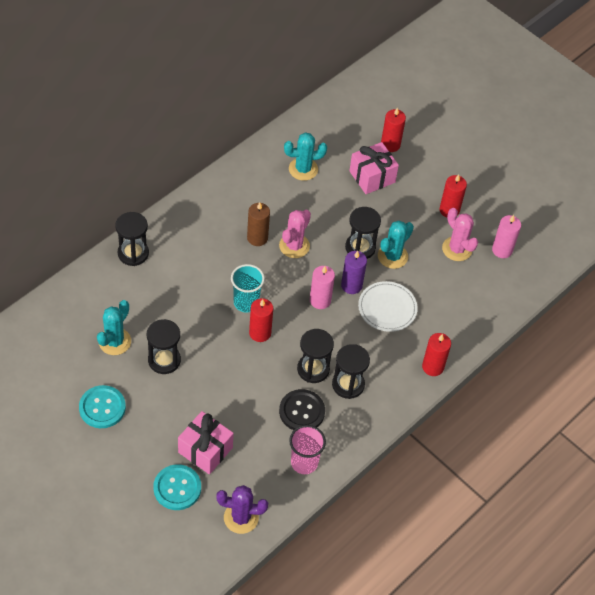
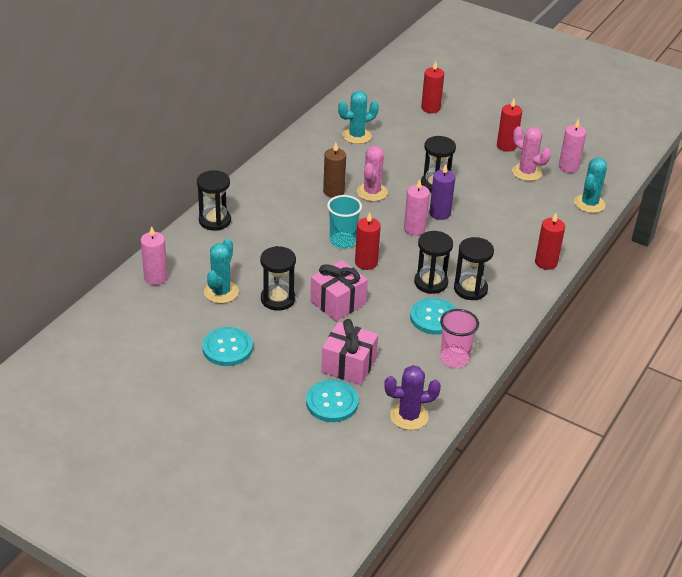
camera: 10 degrees left, 15 degrees down
(60, 312) = (156, 278): none -> pink candle
(302, 411) = (434, 318): black button -> turquoise button
(372, 177) = (424, 132): pink gift -> pink gift (338, 302)
(387, 308) = (482, 225): white plate -> none
(392, 256) = (469, 186): turquoise cactus -> turquoise cactus (589, 204)

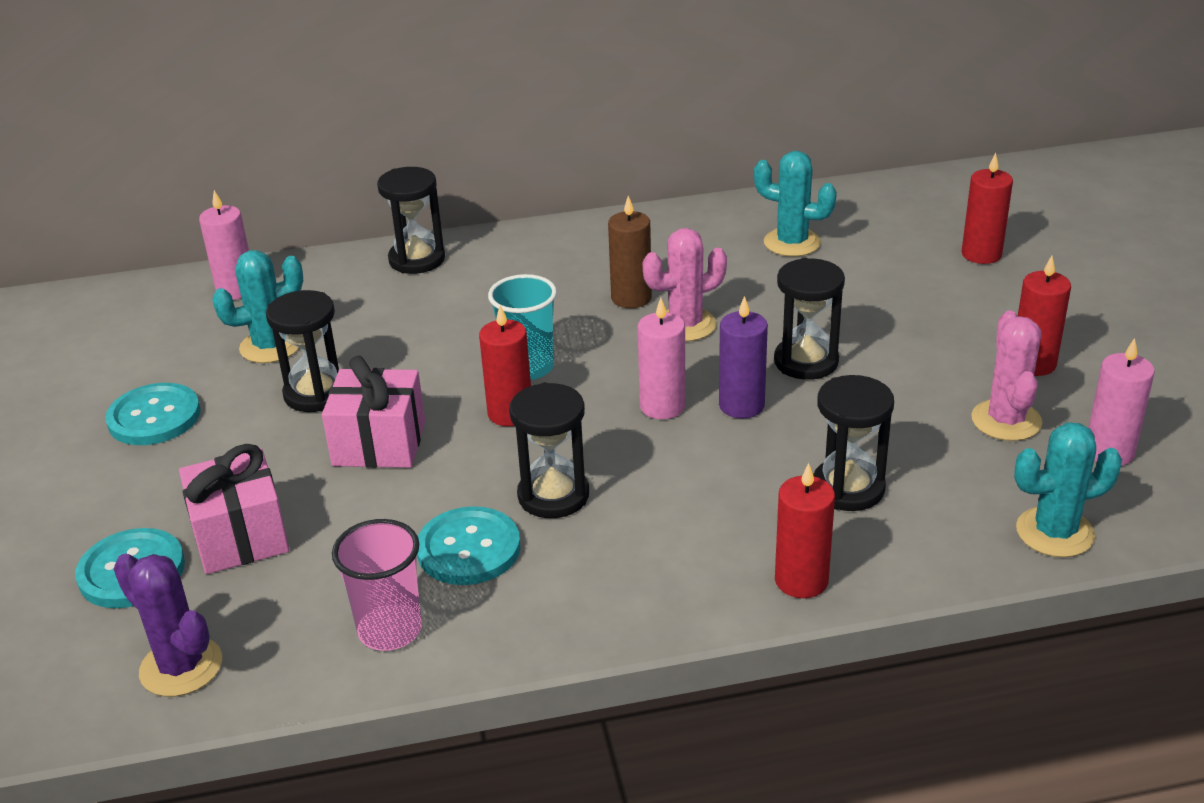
camera: 50 degrees right, 5 degrees down
(470, 289) = (597, 543): black hourglass -> black hourglass (848, 488)

